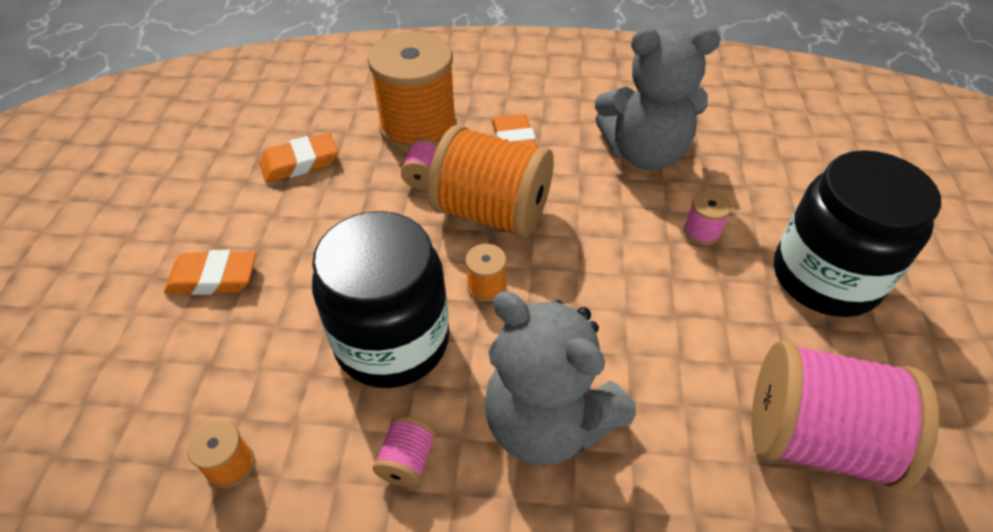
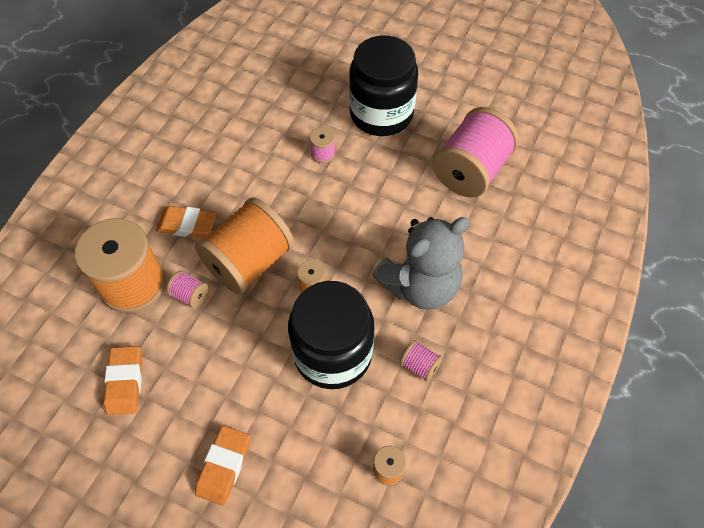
camera: 70 degrees left, 10 degrees up
(644, 153) = (240, 152): grey teddy bear -> none

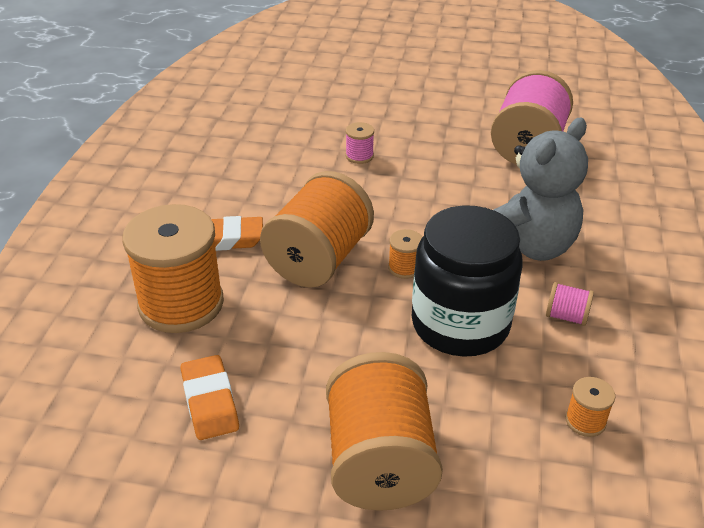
camera: 15 degrees left, 20 degrees down
(190, 295) = (259, 302): pink spool -> none
(224, 466) = (379, 462): orange eraser -> orange spool
(381, 114) = (407, 116): black jar -> none

